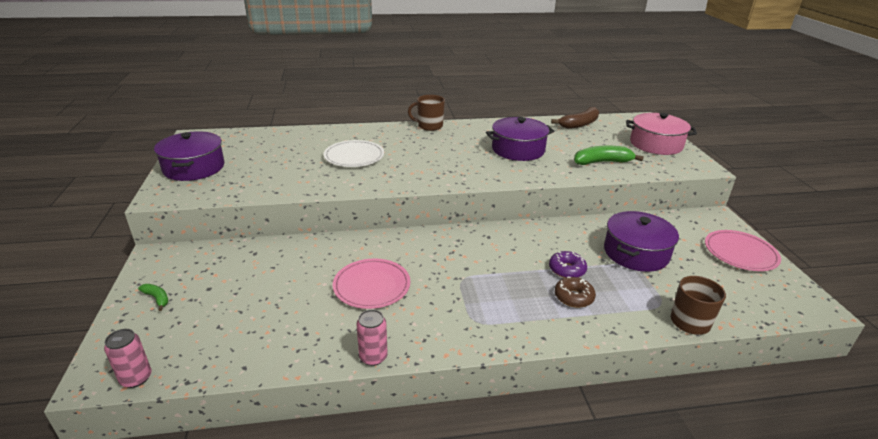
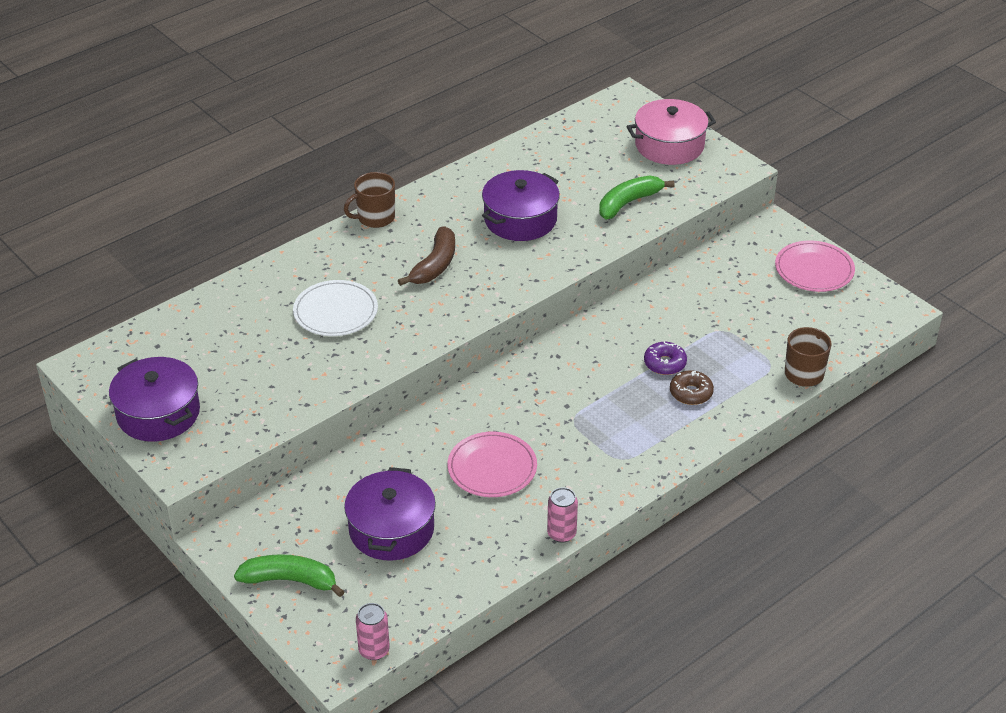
camera: 30 degrees left, 10 degrees up
(157, 298) = (290, 580): green banana -> green banana, size x1.96
(579, 124) = (559, 139): brown banana -> brown banana (435, 265)
(636, 253) = (717, 313): purple pot -> purple pot (391, 529)

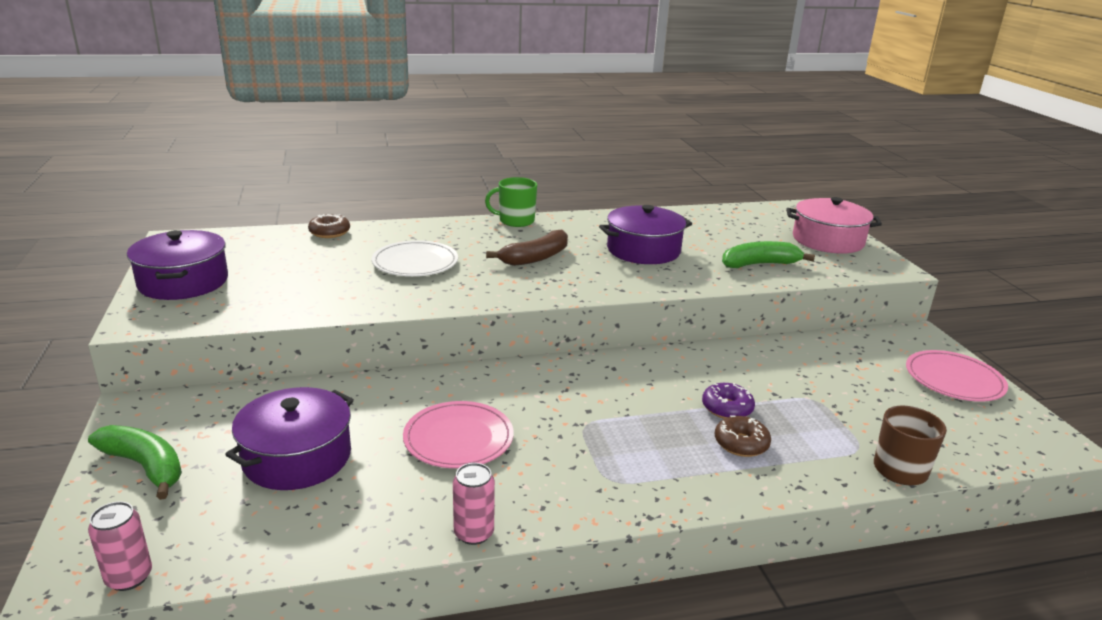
camera: 25 degrees right, 15 degrees down
(216, 300) = (329, 232): none -> brown donut
(375, 218) = (515, 221): brown mug -> green mug

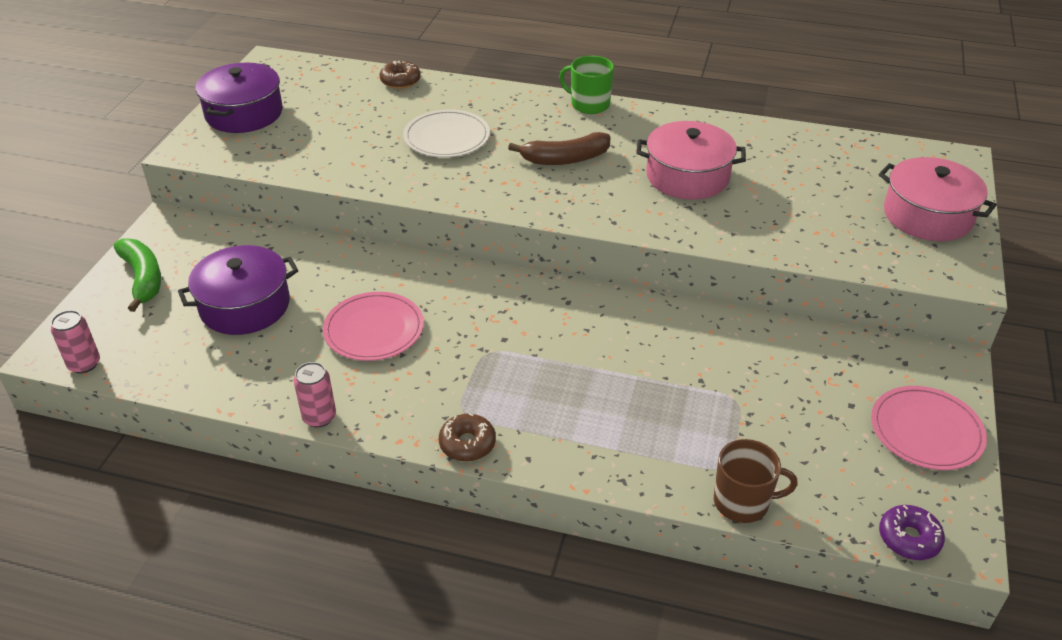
camera: 30 degrees right, 15 degrees up
(643, 250) = (687, 176): purple pot -> pink pot
(727, 408) = (635, 380): purple donut -> purple donut (909, 538)
(741, 443) = (611, 420): brown donut -> brown donut (467, 444)
(759, 264) = (800, 228): green banana -> none

